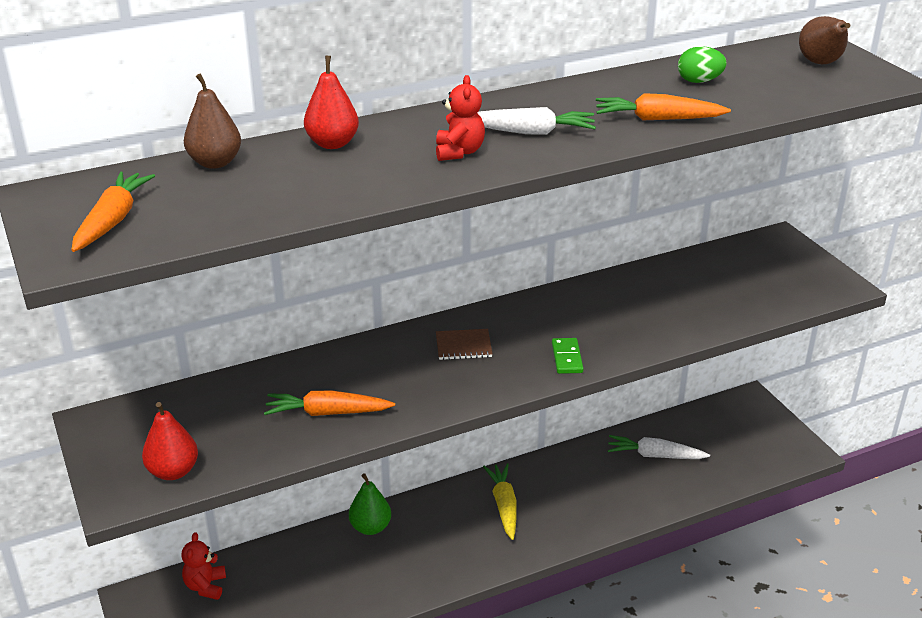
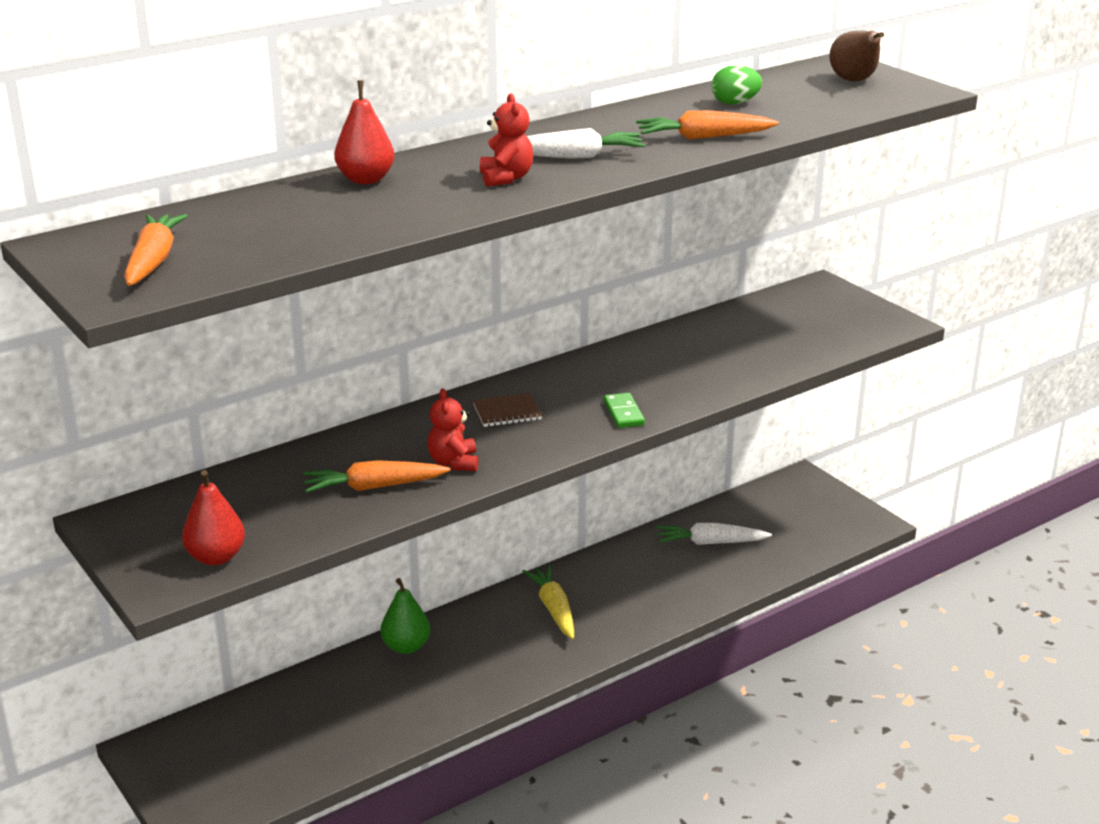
camera: 10 degrees left, 5 degrees down
(205, 586) = (227, 726): red teddy bear -> red teddy bear (454, 463)
(215, 163) = (243, 204): brown pear -> none

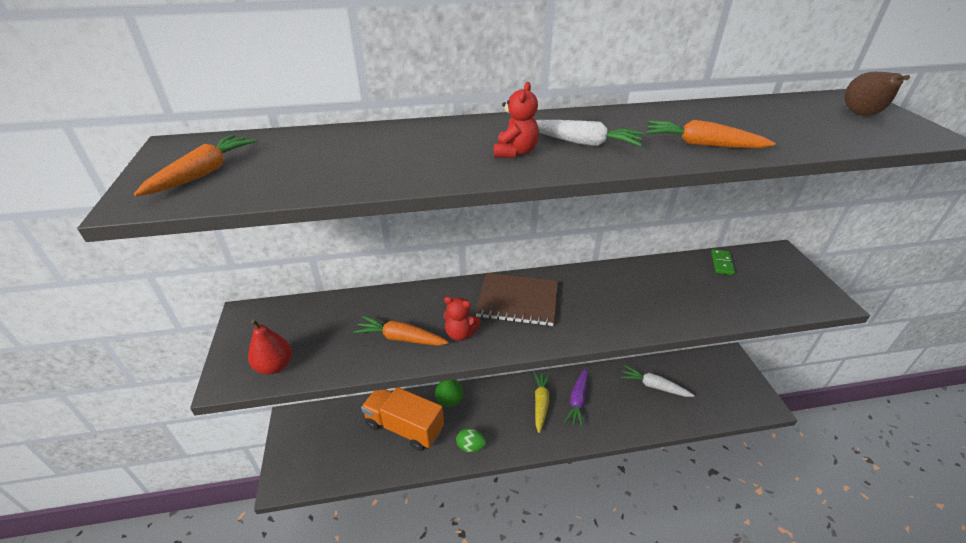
camera: 25 degrees right, 10 degrees up
(354, 699) = (404, 427): none -> orange truck
(366, 180) = (416, 133): red pear -> none
(454, 463) = (460, 333): red teddy bear -> red teddy bear turned 90 degrees counterclockwise
(507, 412) = (517, 301): brown notebook -> brown notebook, size x1.91
(608, 590) = (577, 400): none -> purple carrot
(623, 413) = (592, 325): green domino -> green domino (722, 263)
(735, 103) = (745, 118): green egg -> green egg (470, 446)

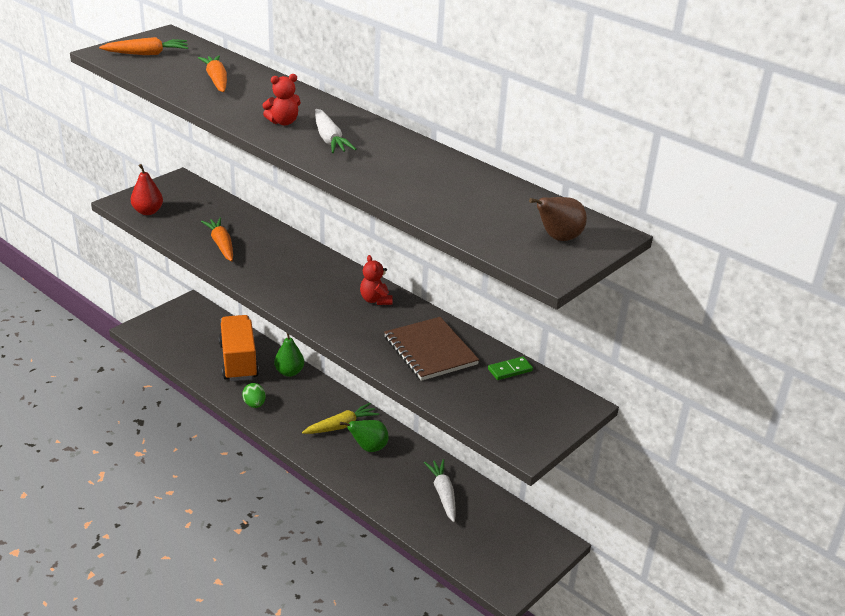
camera: 50 degrees right, 5 degrees down
(460, 333) = (252, 266): red teddy bear -> red teddy bear (375, 300)
(517, 301) = (318, 278): brown notebook -> brown notebook (430, 351)
(577, 400) = (368, 448): purple carrot -> green pear
(702, 145) = (385, 179): orange carrot -> orange carrot (216, 80)

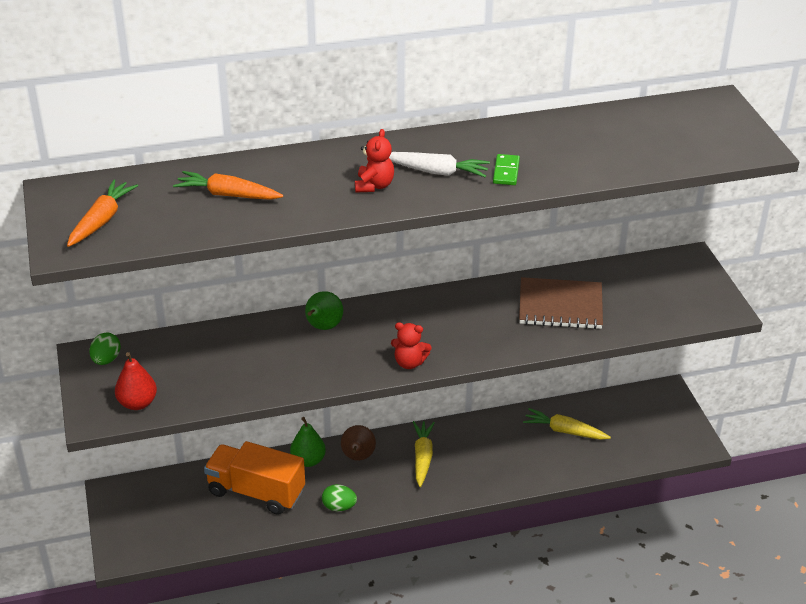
camera: 55 degrees left, 5 degrees up
(181, 187) = (106, 360): none -> green egg
(221, 245) = (263, 371): orange carrot -> none
(368, 448) = (468, 452): green pear -> green pear (323, 327)
(375, 300) = (454, 306): red teddy bear -> red teddy bear (409, 363)
(443, 494) = (564, 431): white carrot -> yellow carrot
(510, 370) = (620, 274): green domino -> green domino (506, 172)
(558, 238) = (710, 125): brown pear -> brown pear (358, 457)

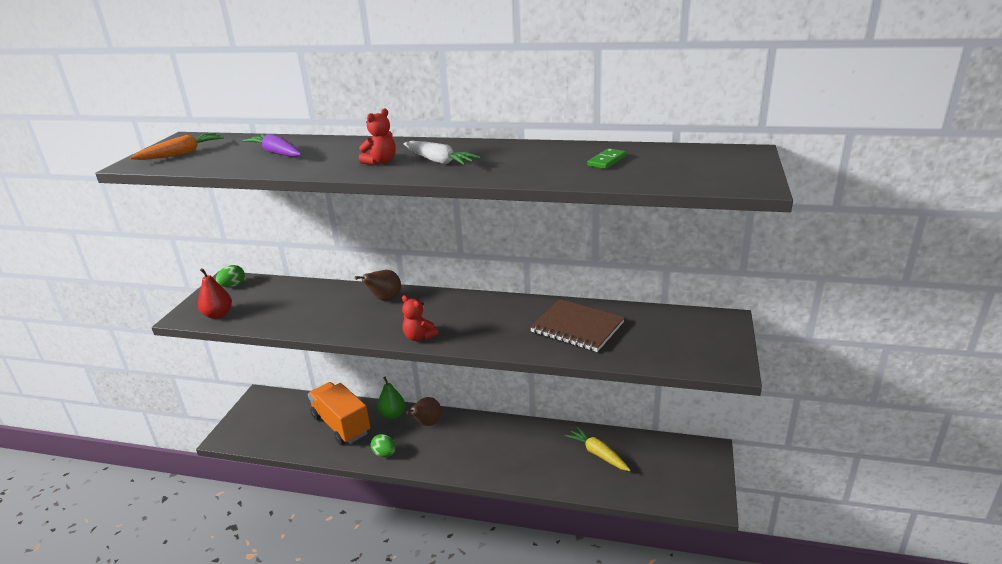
camera: 30 degrees right, 10 degrees down
(228, 195) = (277, 153): orange carrot -> purple carrot
(323, 327) = (385, 299): green pear -> brown pear
(422, 457) = (472, 438): yellow carrot -> none
(506, 172) = (493, 168): green domino -> green domino (606, 161)

